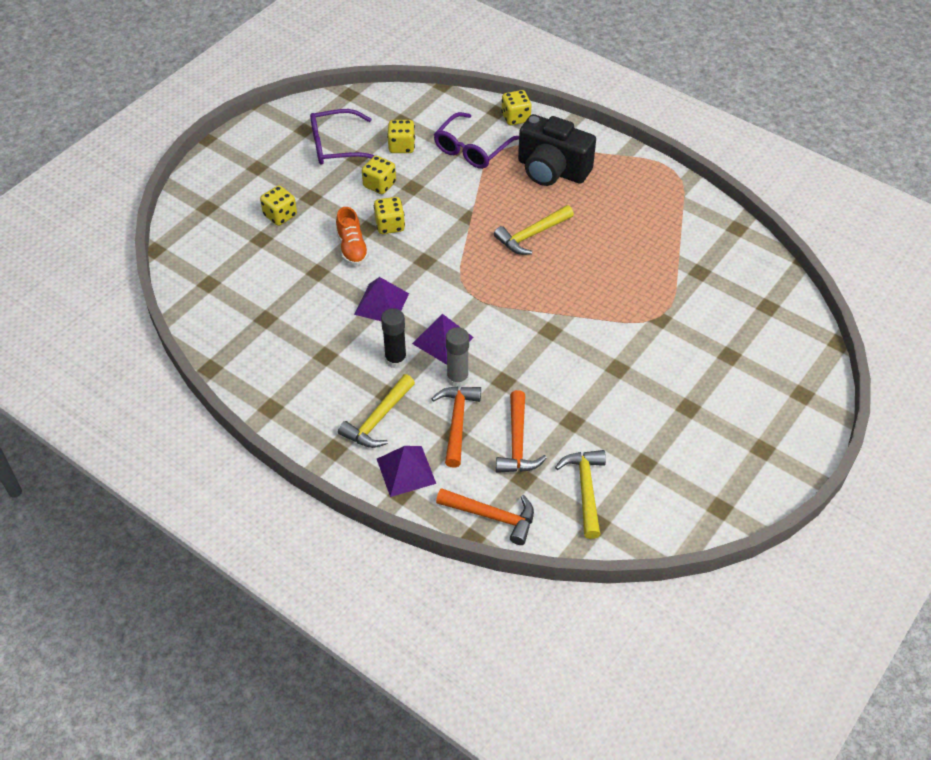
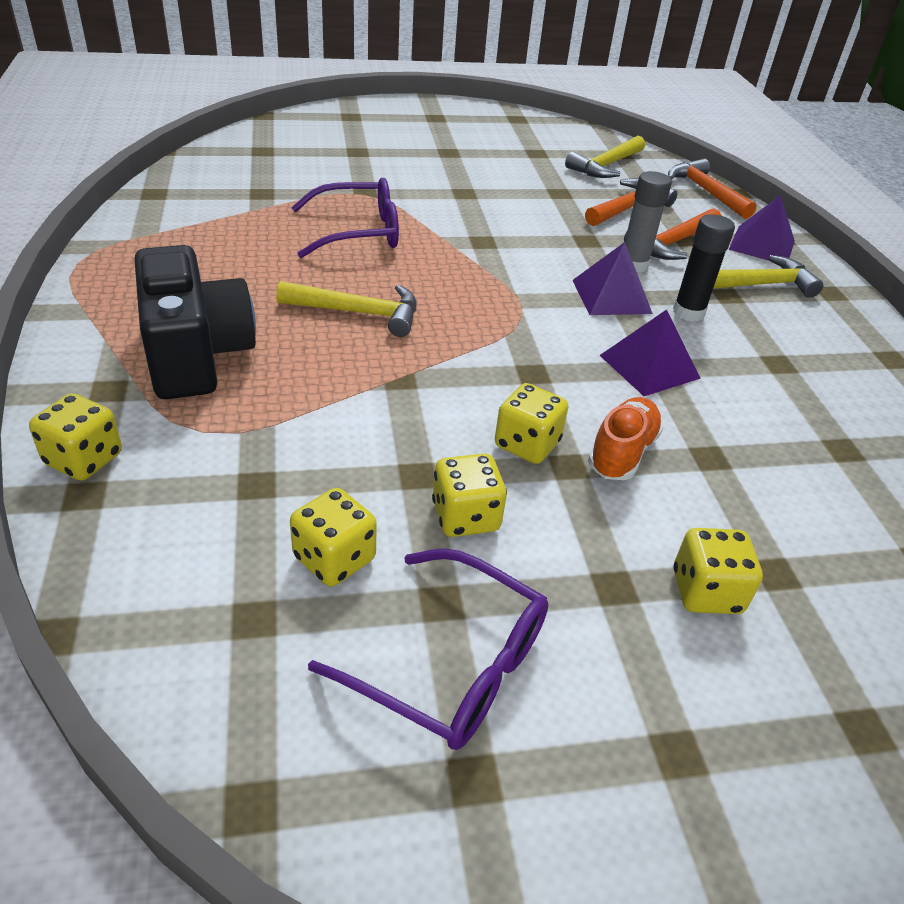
camera: 140 degrees left, 10 degrees down
(472, 149) = (237, 463): purple glasses -> purple glasses (357, 232)

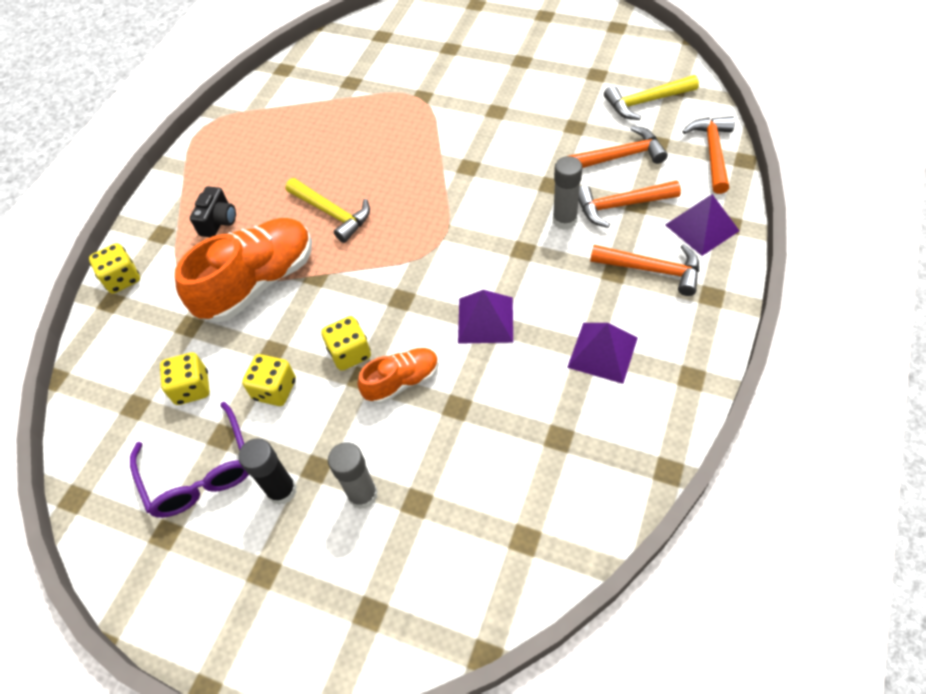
camera: 40 degrees right, 15 degrees up
(196, 355) = (219, 221): black camera -> black camera, size x0.50
(323, 406) = (258, 283): none -> orange shoe
(357, 232) = (386, 137): purple glasses -> none
(611, 296) = (517, 247): purple pyramid -> purple pyramid (602, 352)
(688, 312) = (563, 280): black glue stick -> black glue stick (282, 490)
(706, 592) = (363, 495): yellow dice -> grey glue stick
(758, 285) = (652, 270): yellow hammer -> orange hammer

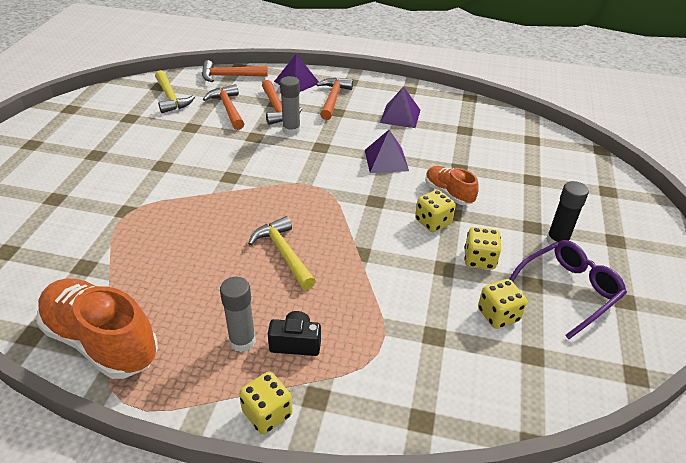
camera: 105 degrees left, 15 degrees down
(122, 279) = (387, 417): yellow dice -> yellow dice (267, 413)
(258, 283) = (373, 292): orange shoe -> orange shoe (102, 341)
(332, 213) = (284, 253): yellow hammer -> yellow hammer turned 60 degrees counterclockwise
(363, 495) = (539, 202): grey glue stick -> grey glue stick (242, 341)

